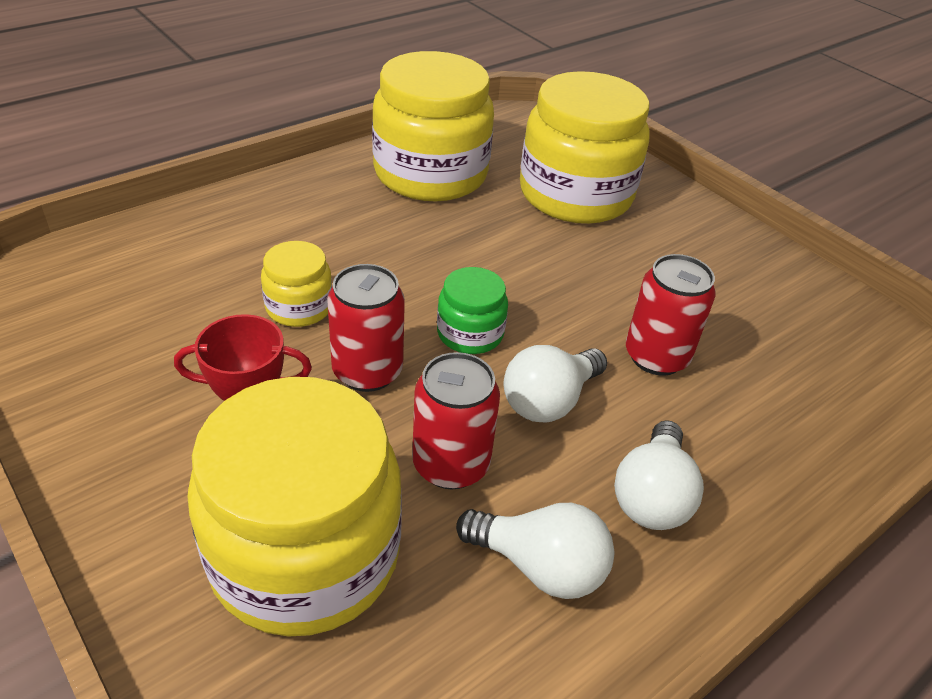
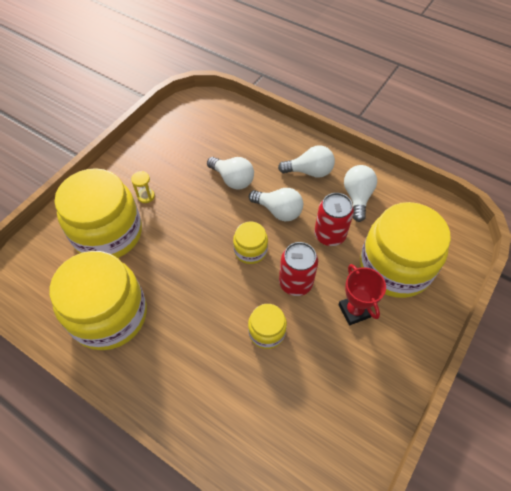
camera: 105 degrees left, 15 degrees up
(470, 333) = (250, 250): green jar -> yellow jar
(642, 242) = (146, 196): none -> yellow hourglass
(656, 356) = (232, 179): red can -> white light bulb

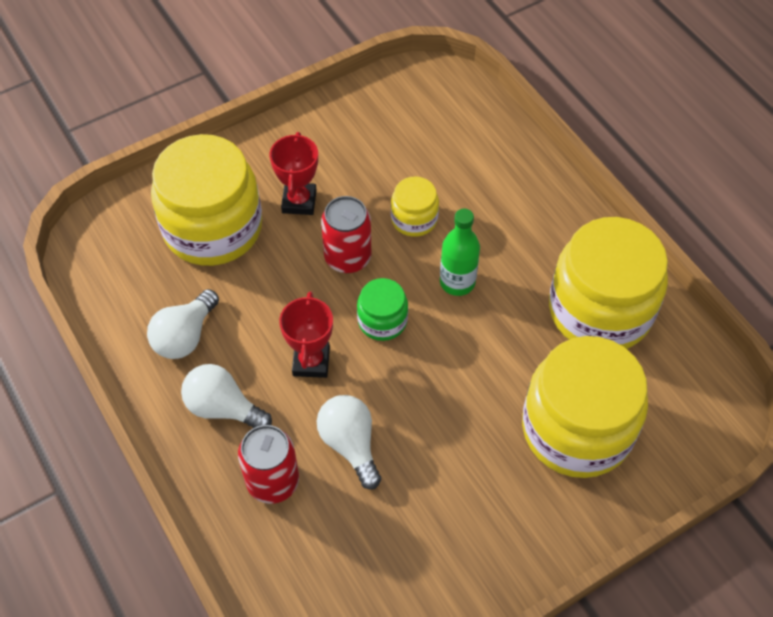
camera: 155 degrees left, 0 degrees up
(146, 196) = (501, 471): yellow hourglass -> none
(214, 295) = (457, 282): none -> green bottle
(250, 250) = (382, 320): yellow jar -> green jar
(278, 211) = (311, 362): white light bulb -> red trophy
(329, 235) = (264, 299): red can -> red can (273, 481)

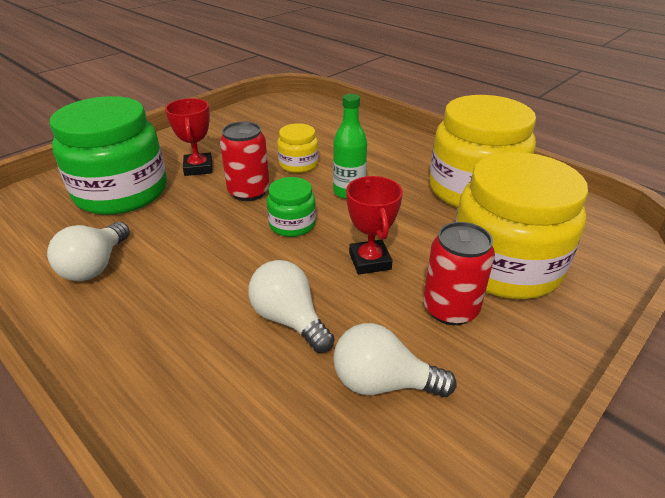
camera: 15 degrees left, 20 degrees down
(213, 228) = (121, 192): yellow jar -> green jar
(223, 408) = (141, 315): white light bulb -> white light bulb (383, 382)
(273, 481) = (208, 371): red can -> red can (450, 309)
(311, 362) = (231, 263): red trophy -> red trophy (370, 261)

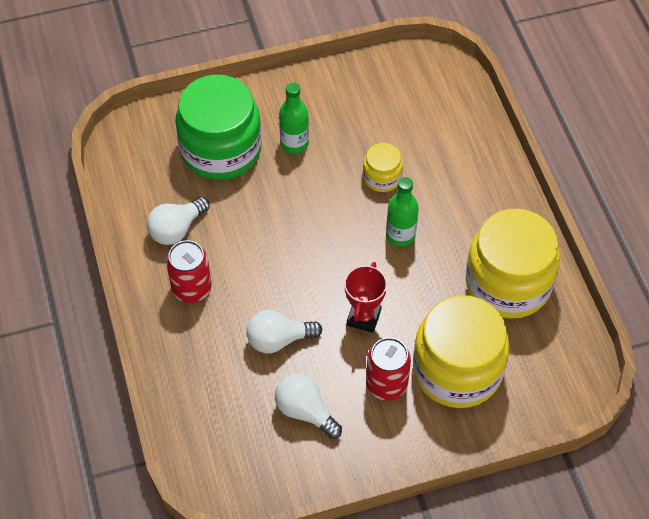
camera: 30 degrees right, 20 degrees up
(198, 168) = (294, 143): red trophy -> green bottle
(249, 192) = (319, 196): red can -> red can (191, 288)
(289, 319) = (278, 340): white light bulb -> white light bulb turned 90 degrees counterclockwise
(292, 224) = (331, 252): green jar -> none

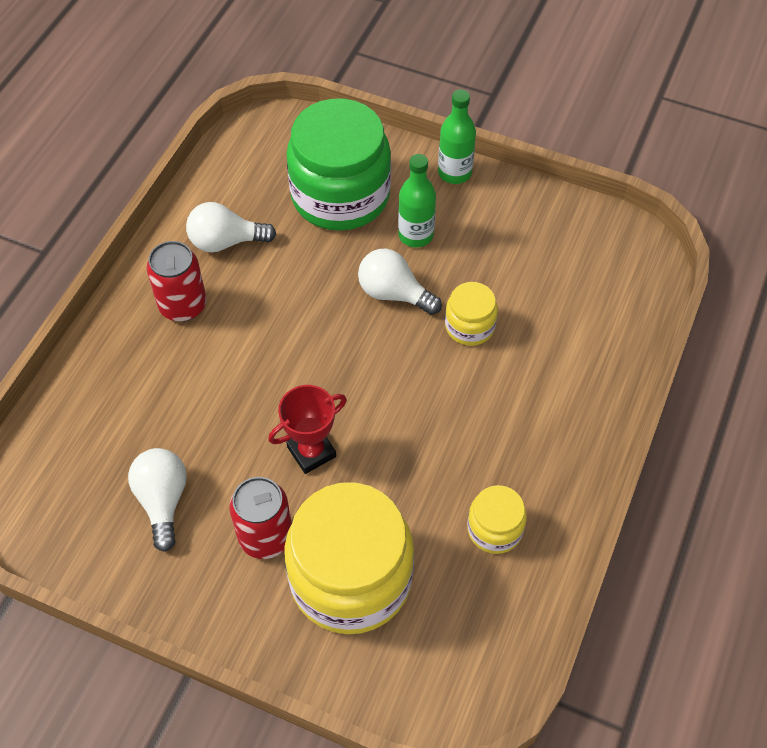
camera: 40 degrees right, 0 degrees up
(278, 340) = (210, 412): white light bulb -> white light bulb (394, 293)
(400, 235) = (430, 397): green bottle -> green bottle (454, 173)
(508, 283) = (494, 529): yellow jar -> yellow jar, size x0.47

